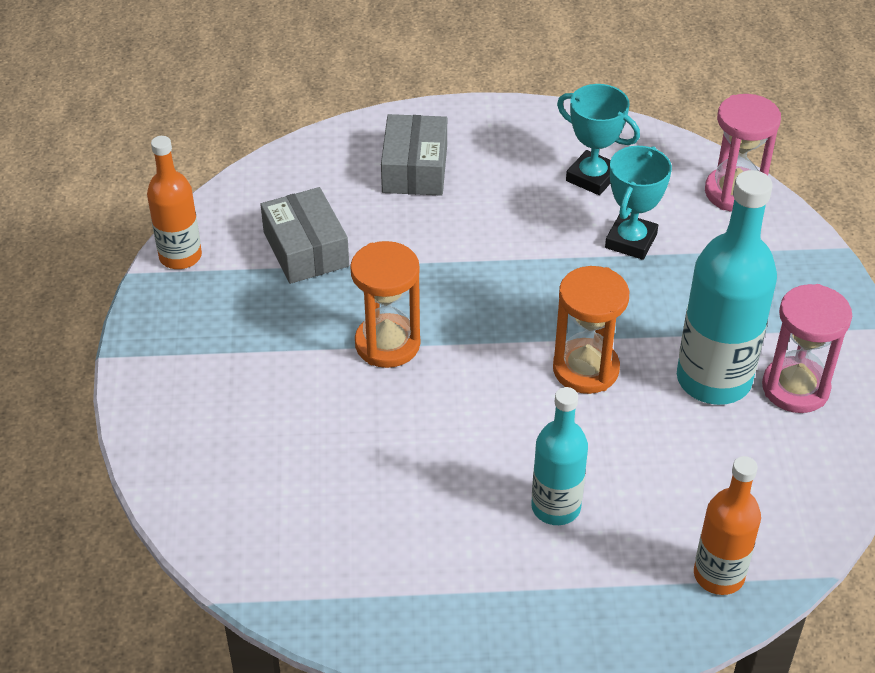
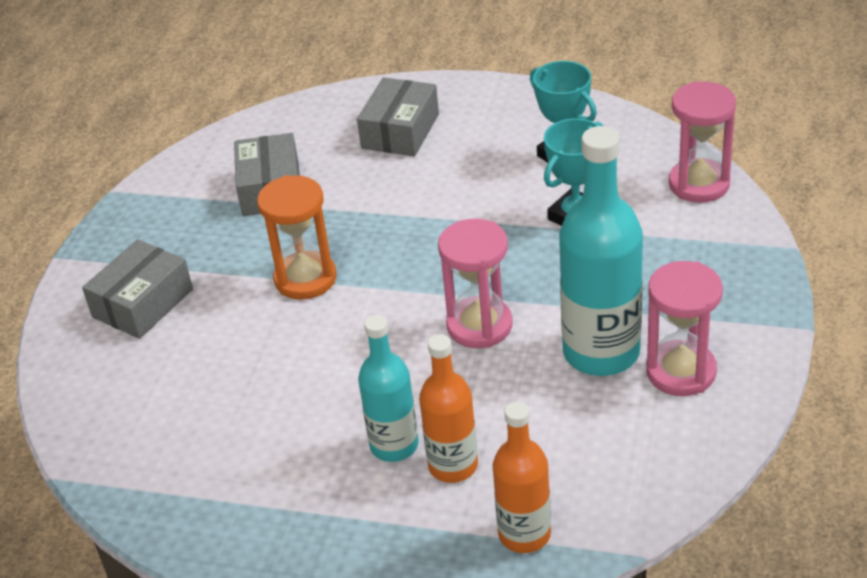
camera: 20 degrees right, 5 degrees down
(180, 256) = (160, 182): orange bottle -> orange bottle (453, 465)
(225, 395) = (143, 303): none -> grey box
(585, 369) = (479, 325): orange hourglass -> pink hourglass

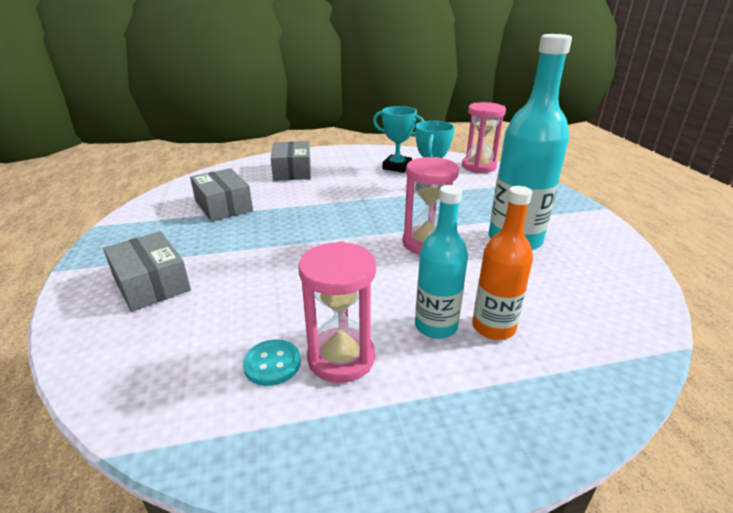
camera: 30 degrees left, 10 degrees down
(143, 303) = (151, 283): grey box -> grey box turned 45 degrees counterclockwise
(212, 437) = (272, 364): none -> turquoise button
(305, 279) = (282, 243): orange hourglass -> none
(524, 534) = (597, 359): orange bottle -> none
(681, 372) = (570, 239): pink hourglass -> pink hourglass (341, 358)

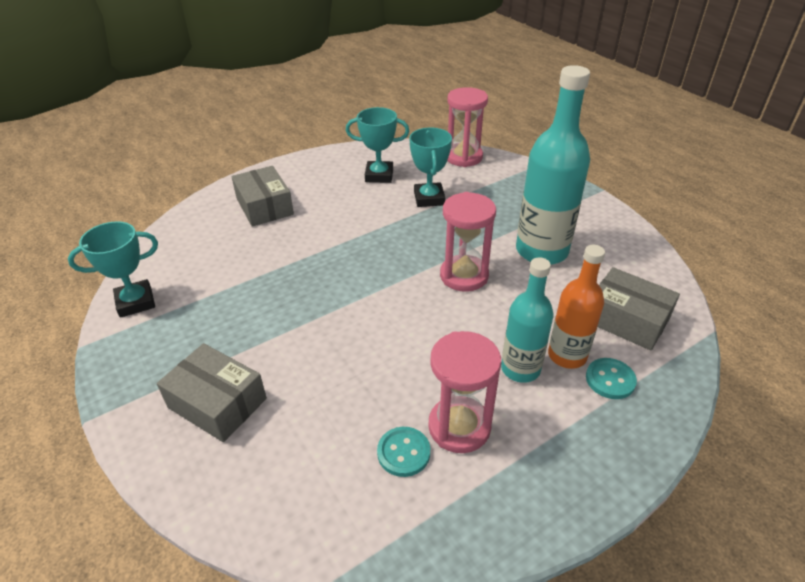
camera: 20 degrees left, 10 degrees up
(153, 208) = (136, 302): none -> turquoise trophy
(223, 206) = (219, 278): grey box -> grey box (626, 320)
(531, 361) = (610, 379): none -> turquoise button

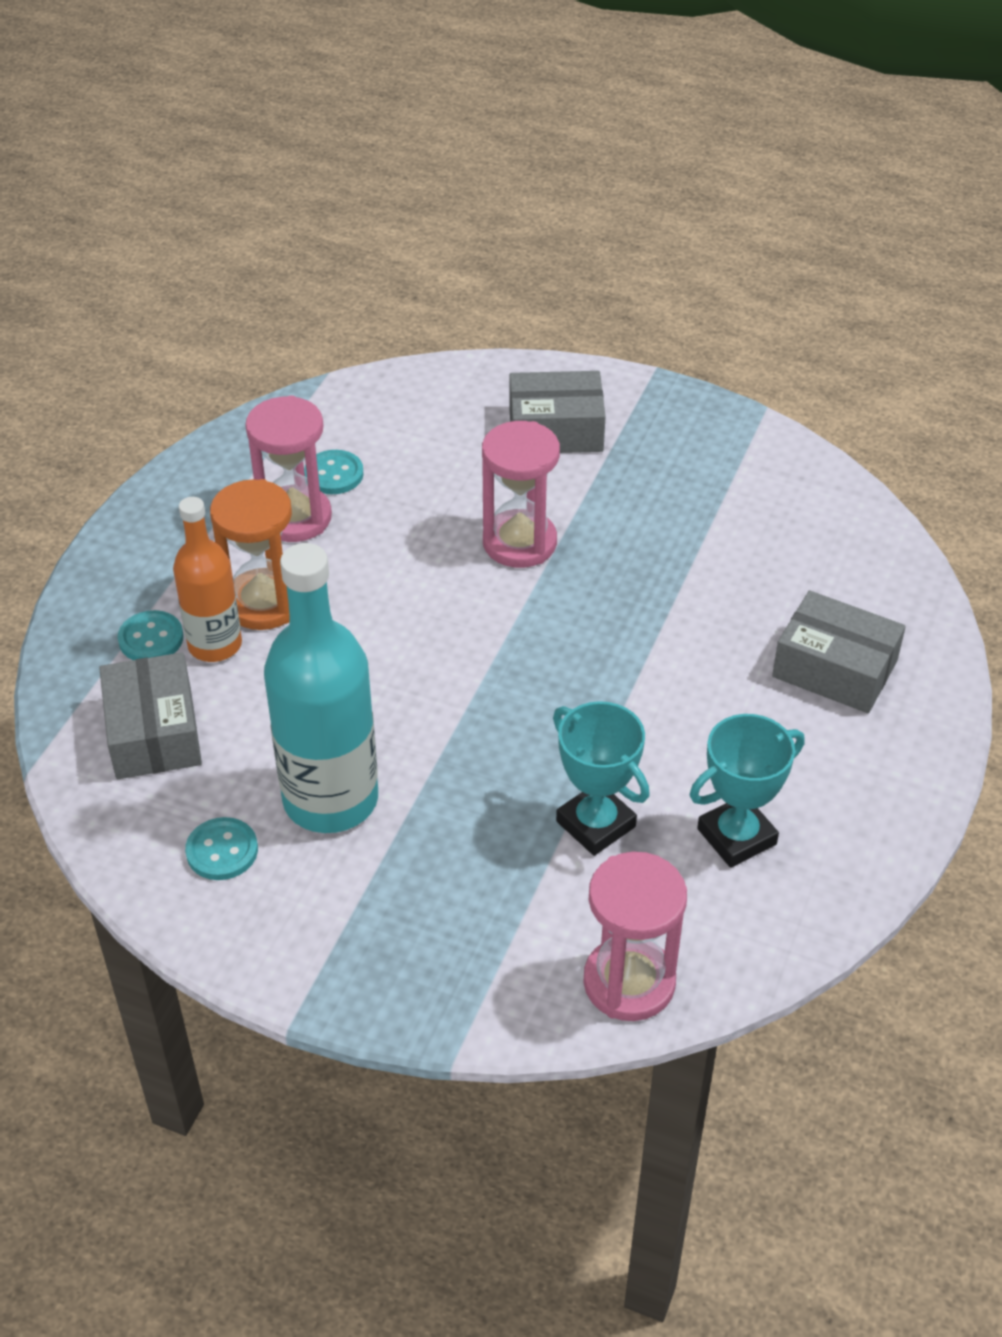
camera: 145 degrees right, 5 degrees up
(136, 302) = (785, 467): turquoise trophy -> none
(464, 276) = (418, 695): pink hourglass -> pink hourglass (519, 543)
(520, 369) = (263, 603): turquoise bottle -> orange hourglass
(608, 252) = (222, 851): none -> turquoise button
(626, 320) = (154, 732): grey box -> grey box turned 75 degrees clockwise

